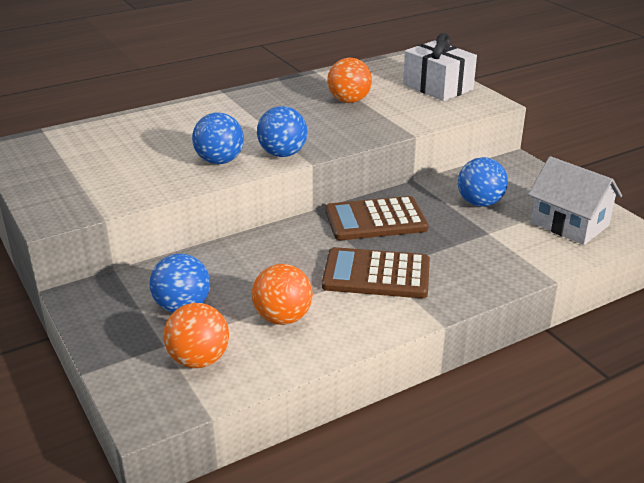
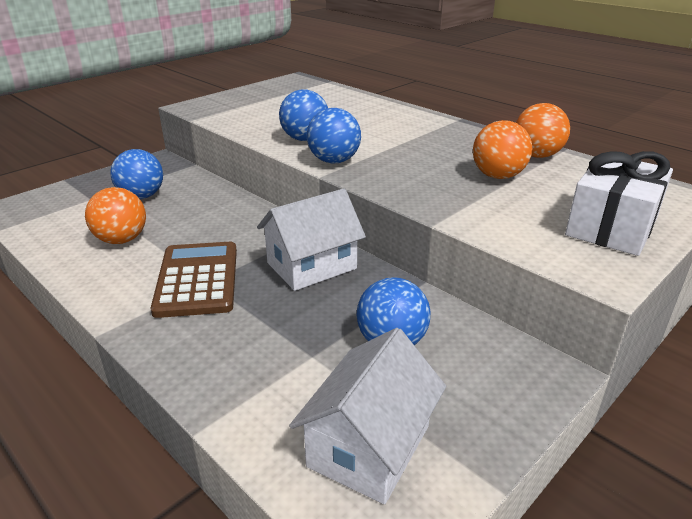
camera: 75 degrees right, 0 degrees up
(199, 360) = (68, 214): orange ball -> orange ball (536, 155)
(375, 220) = (312, 266): brown calculator -> white house

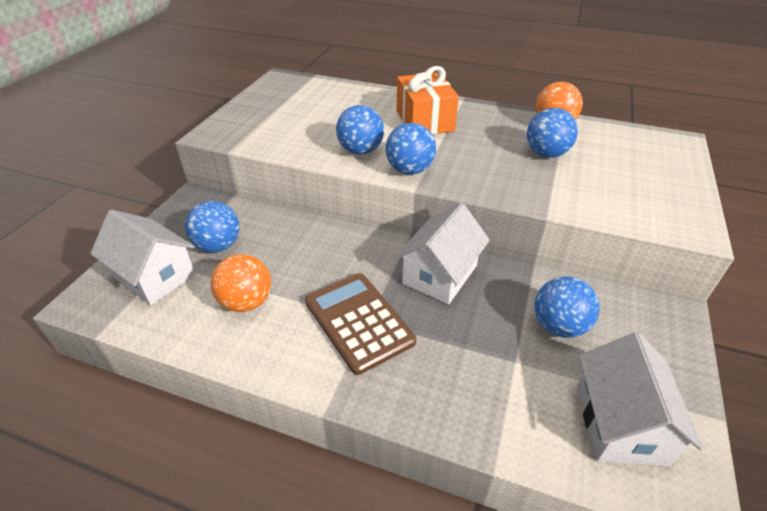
camera: 25 degrees left, 10 degrees up
(73, 204) = (154, 276): none -> white house
(395, 129) = (424, 121): none -> orange gift
(497, 176) = (546, 154): orange ball -> blue ball
(611, 227) = (659, 183): white gift -> none

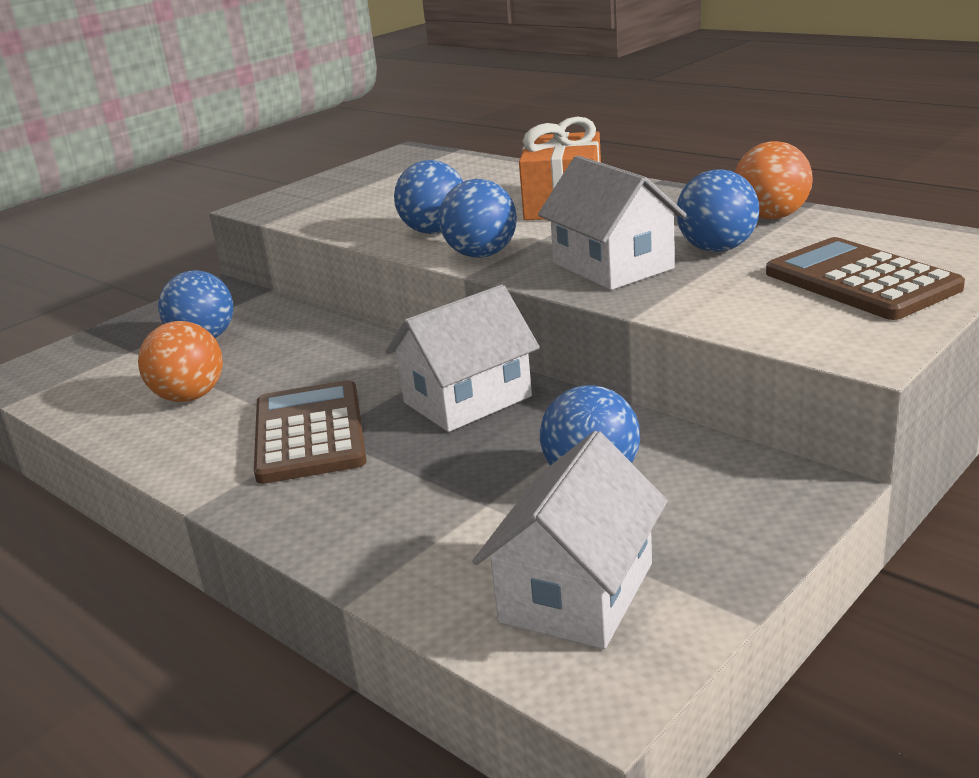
camera: 25 degrees right, 15 degrees down
(154, 276) = (107, 360): white house -> white house (612, 266)
(643, 173) = (861, 281): none -> brown calculator

